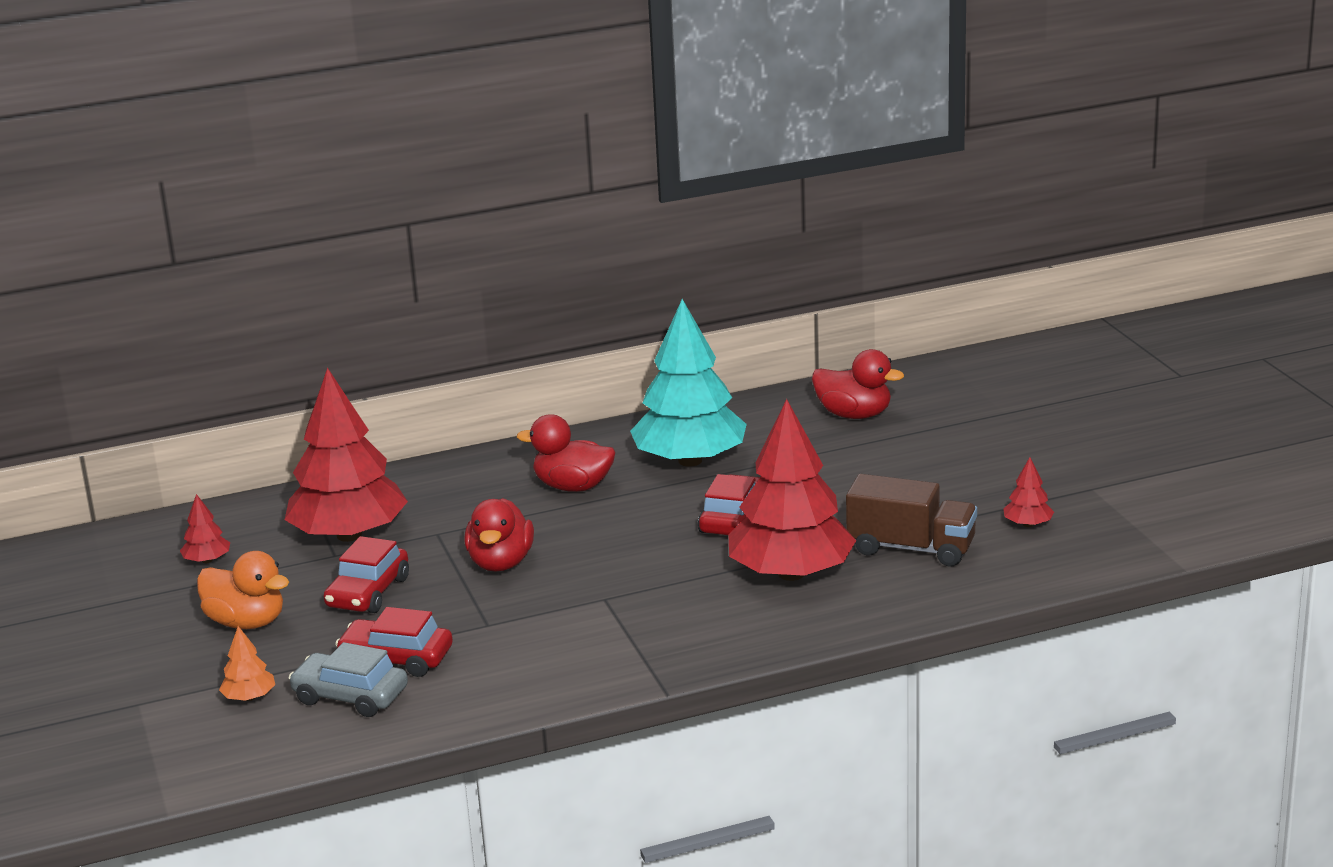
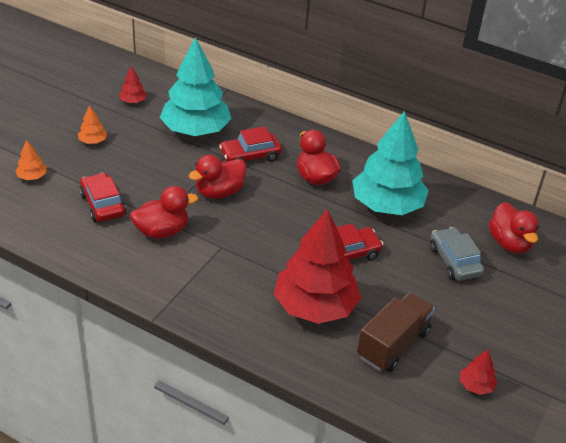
camera: 45 degrees right, 15 degrees up
(246, 622) = (93, 141): orange duck -> orange tree
(349, 535) = (195, 130): red tree -> turquoise tree
(350, 696) = (58, 207): grey car -> grey car (454, 261)
(368, 593) = (151, 164): red car -> red car (250, 156)
(515, 631) = (162, 231): none -> red duck
(911, 548) = (393, 344): brown truck -> brown truck turned 120 degrees counterclockwise

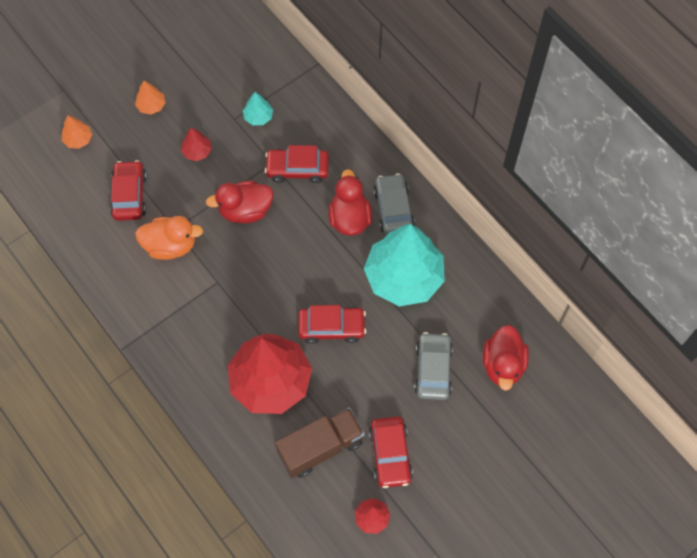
camera: 25 degrees right, 25 degrees up
(133, 101) = (212, 57): red tree -> red tree (197, 151)
(162, 231) = (170, 246): red duck -> orange duck
(195, 130) = (258, 117): turquoise tree -> turquoise tree, size x0.41
(349, 164) = (393, 209): none -> grey car
(459, 332) = (390, 455): none -> red car

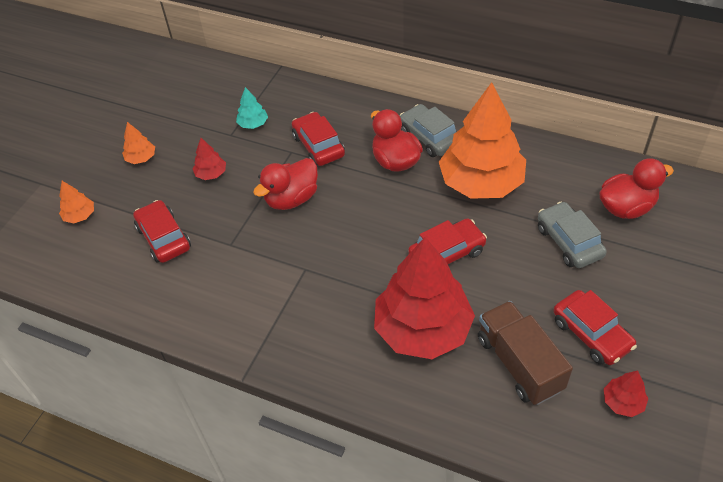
camera: 25 degrees left, 15 degrees down
(170, 246) = (235, 260): orange duck -> none
(297, 169) = (318, 146): red car -> red car turned 90 degrees clockwise
(320, 447) = (519, 364): brown truck -> brown truck turned 60 degrees counterclockwise
(404, 277) = (481, 183): turquoise tree -> orange tree
(503, 365) = (626, 207): red duck -> red duck turned 90 degrees counterclockwise

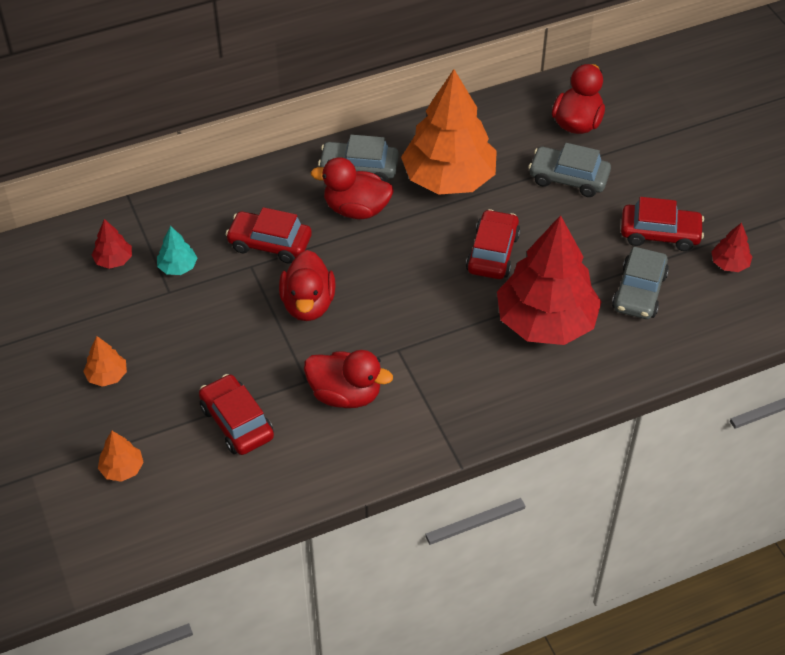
camera: 50 degrees left, 0 degrees up
(164, 238) = (237, 422): red car -> red car turned 45 degrees clockwise
(211, 174) = (201, 338): red tree -> red tree (114, 260)
(239, 271) = (345, 394): none -> red duck
(519, 364) = (639, 292): brown truck -> grey car

